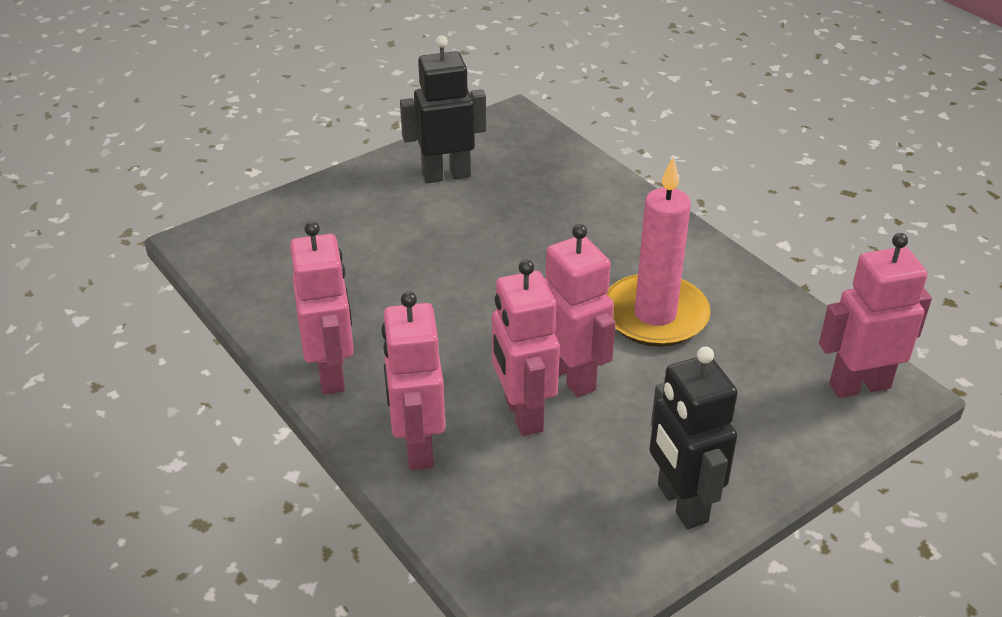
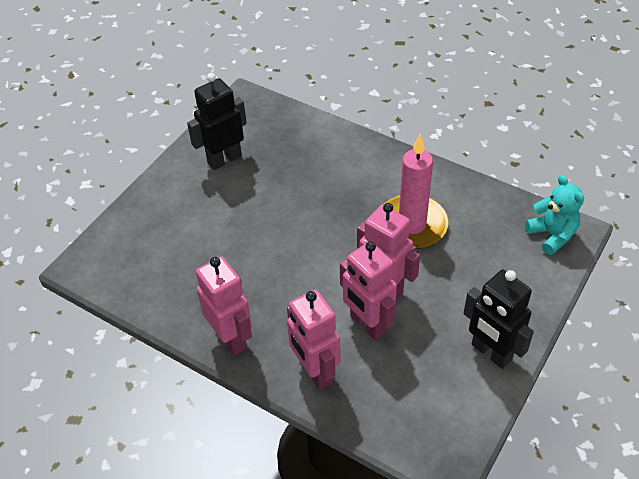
camera: 20 degrees left, 10 degrees up
(859, 385) = (552, 235): pink robot -> turquoise teddy bear

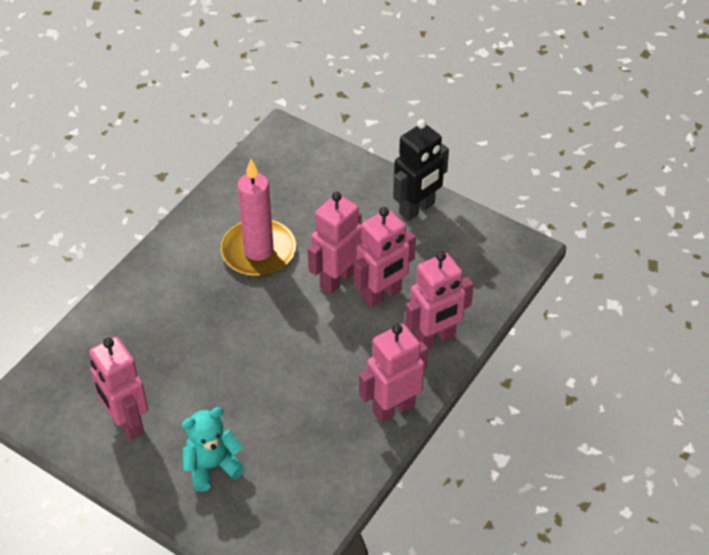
camera: 90 degrees left, 0 degrees up
(224, 159) = (127, 422): black robot -> pink robot
(552, 235) = (285, 149): turquoise teddy bear -> turquoise teddy bear (212, 466)

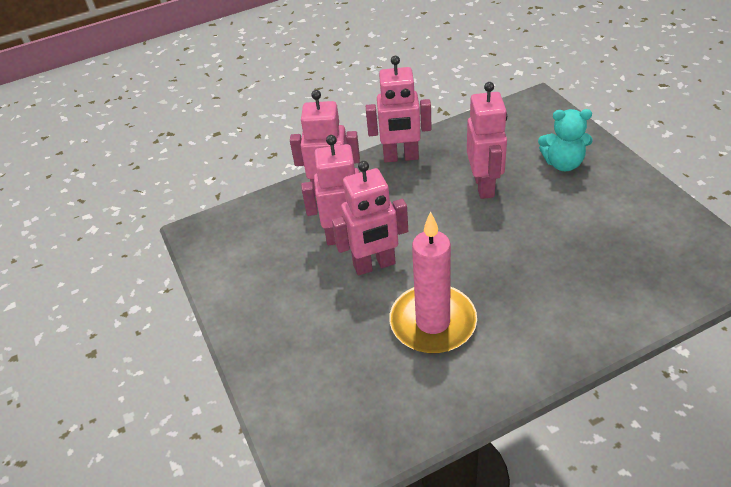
camera: 145 degrees left, 5 degrees down
(127, 422) = (628, 213): pink robot -> pink robot (484, 186)
(417, 209) = (247, 305): black robot -> none

